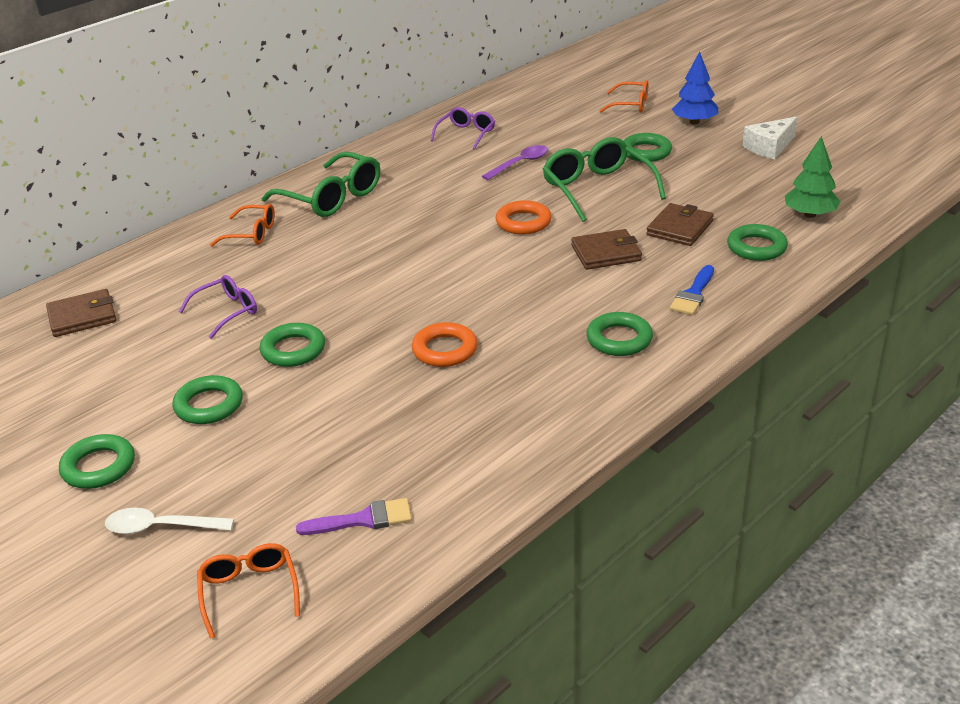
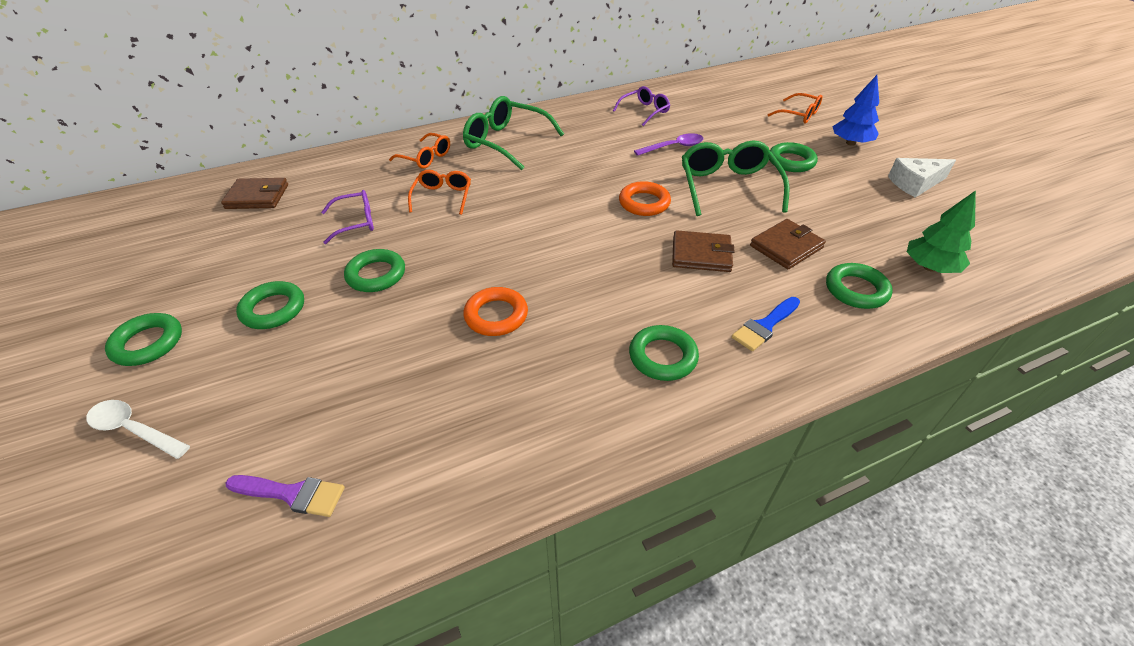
camera: 20 degrees right, 10 degrees up
(249, 591) = (133, 544): orange glasses -> orange glasses (443, 197)
(332, 198) = (506, 142): green glasses -> green glasses turned 150 degrees clockwise

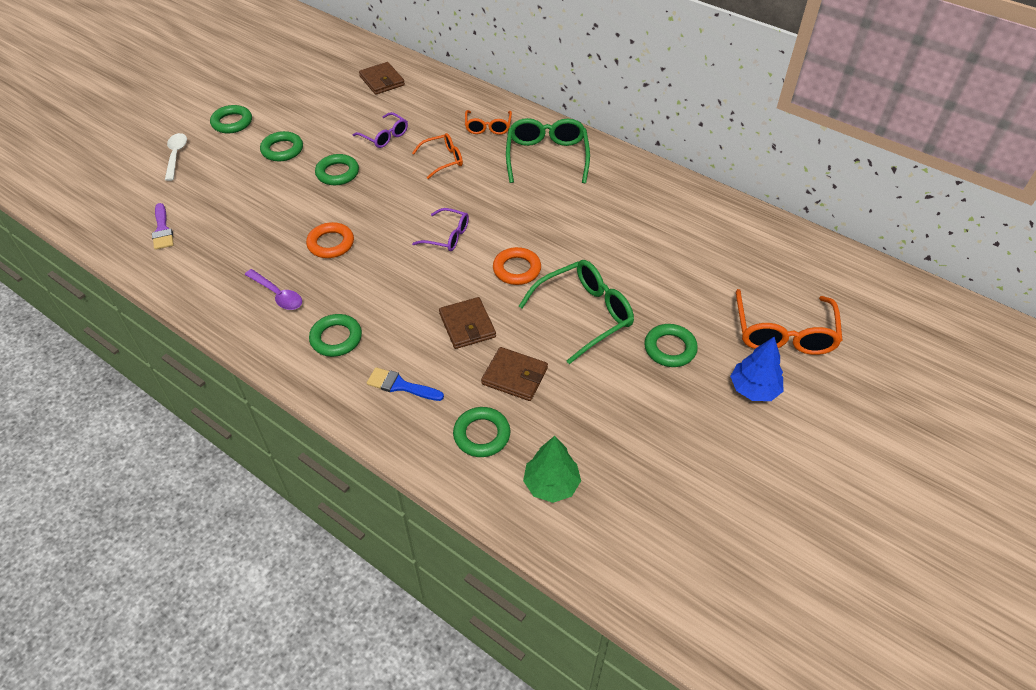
camera: 60 degrees right, 5 degrees up
(645, 111) = (680, 218): purple glasses -> purple glasses (447, 236)
(673, 147) = (626, 258): purple spoon -> purple spoon (277, 295)
(799, 115) = (783, 333): orange glasses -> orange glasses, size x1.69
(915, 184) = (705, 457): white cheese -> none

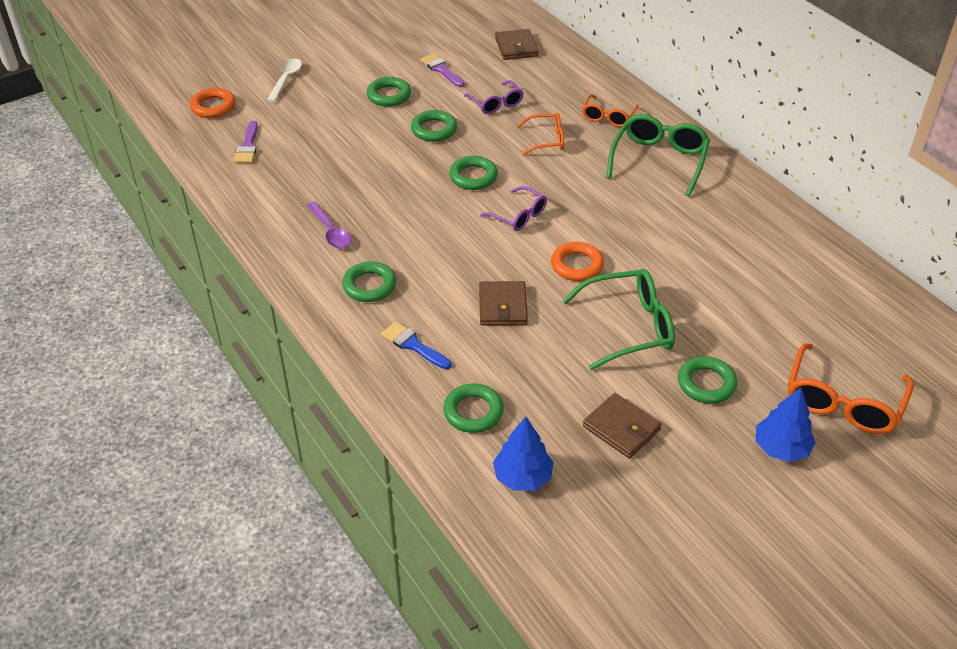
camera: 20 degrees right, 5 degrees down
(232, 122) = (350, 59): green ring -> green ring (473, 176)
(322, 115) = (441, 70): none -> purple brush
(331, 243) = (400, 196): orange ring -> orange ring (213, 107)
(514, 376) = (530, 367): brown wallet -> brown wallet (621, 428)
(551, 484) = (522, 477): green tree -> blue tree

